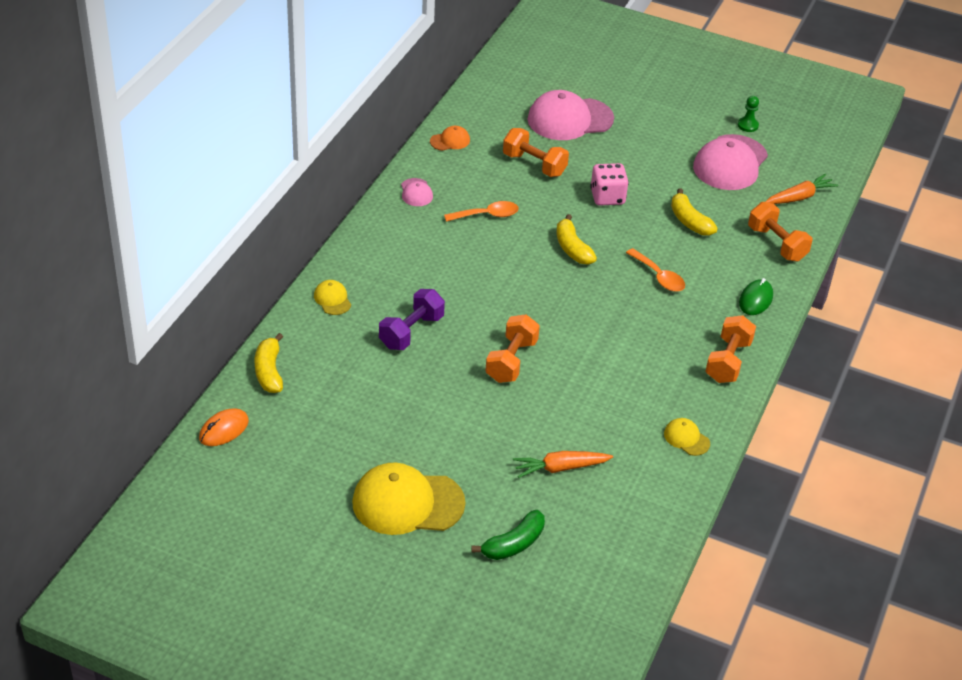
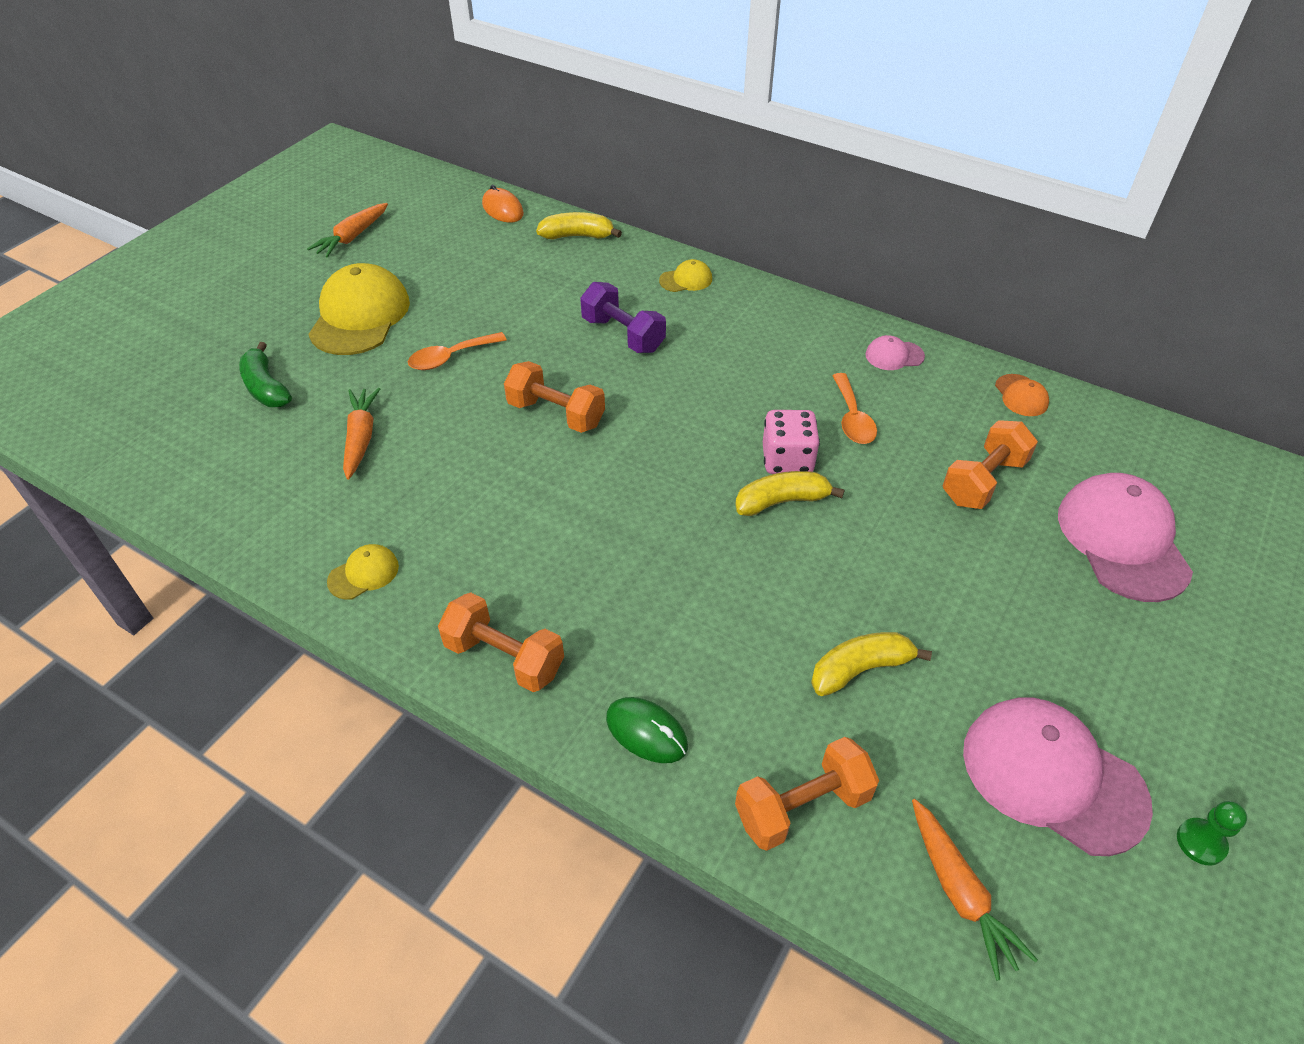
camera: 100 degrees right, 5 degrees up
(280, 538) = (352, 237): none -> orange carrot
(607, 197) = (913, 561): pink dice -> pink dice (787, 460)
(659, 276) = (713, 599): orange spoon -> orange spoon (450, 357)

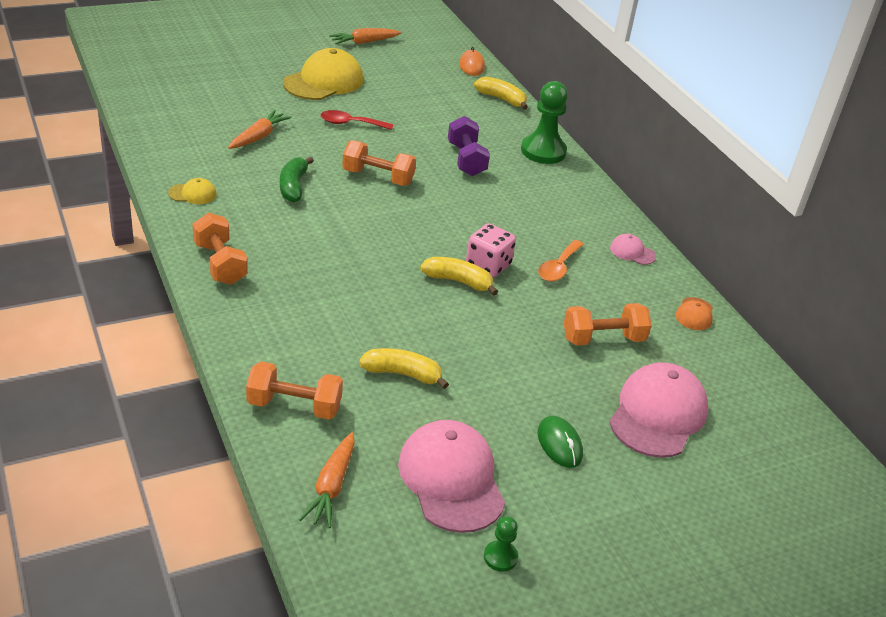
camera: 30 degrees right, 10 degrees down
(266, 387) = (236, 91): green banana -> green banana (293, 186)
(450, 357) = (350, 123): orange spoon -> red spoon
(556, 414) = (378, 177): orange dumbbell -> orange dumbbell turned 45 degrees counterclockwise
(646, 732) = (253, 332): green mouse -> green mouse (559, 444)
(686, 280) = (543, 151): yellow cap -> green pawn

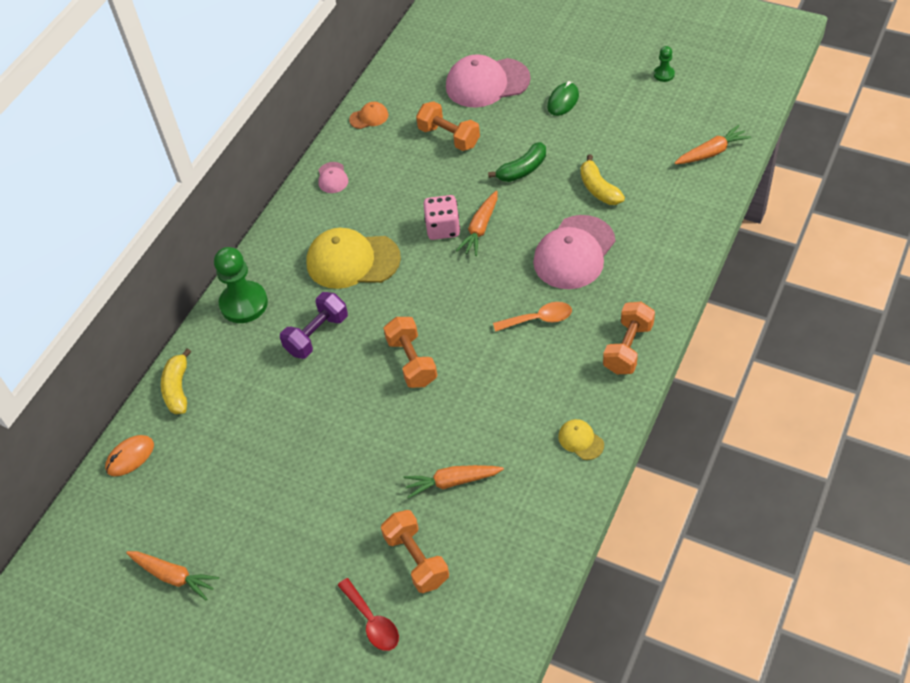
camera: 120 degrees left, 15 degrees up
(293, 186) = (490, 395): green banana -> green banana (522, 170)
(294, 406) = (685, 208): orange dumbbell -> orange dumbbell (416, 559)
(323, 81) = (299, 530): yellow cap -> yellow cap (352, 261)
(350, 123) = (352, 445): red spoon -> red spoon (372, 621)
(451, 479) = (643, 119): pink cap -> pink cap (574, 253)
(458, 281) = (480, 229): yellow banana -> orange carrot
(558, 267) = (399, 198): orange spoon -> orange spoon (539, 319)

